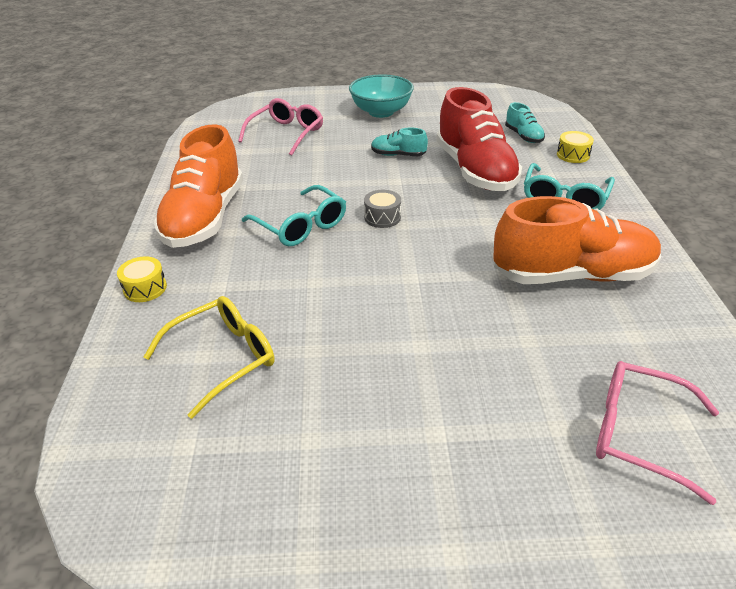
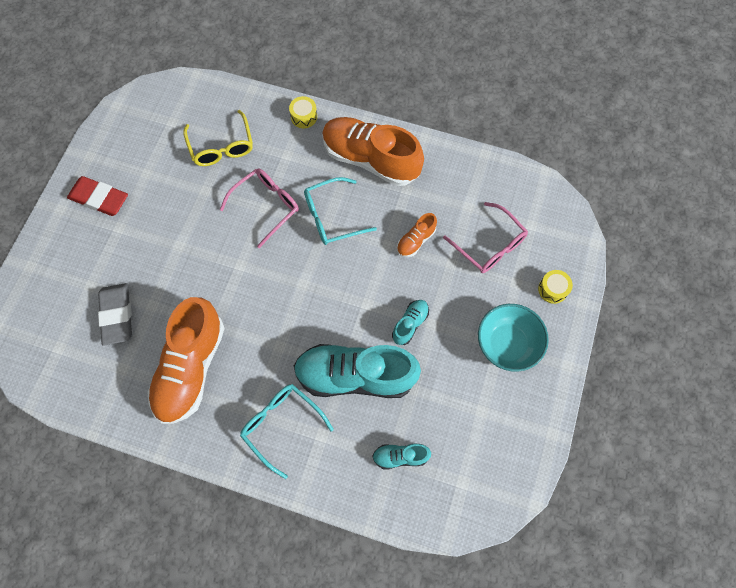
camera: 110 degrees right, 30 degrees up
(303, 169) = (416, 240): none -> orange shoe
(382, 217) = (318, 274): grey drum -> none
(396, 491) = (99, 198): none -> red eraser
(475, 171) = (355, 376): red shoe -> turquoise shoe
(573, 155) = (345, 481): yellow drum -> yellow drum (552, 289)
(574, 371) = (117, 315): none -> grey eraser
(638, 433) = (65, 321): pink glasses -> pink glasses (266, 206)

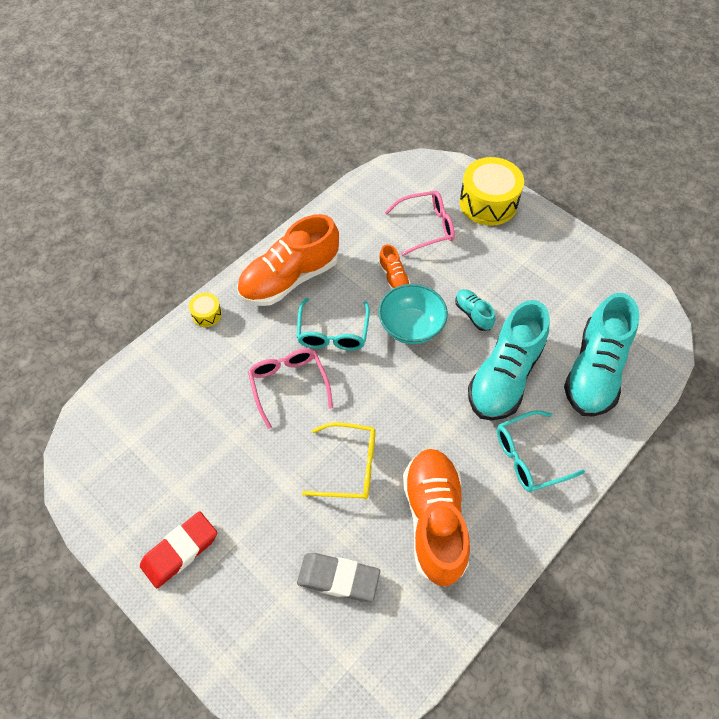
camera: 65 degrees left, 10 degrees down
(191, 368) = (434, 521): orange shoe -> orange shoe turned 135 degrees counterclockwise
(221, 147) = (193, 401): yellow glasses -> yellow glasses (350, 466)
(400, 456) = (594, 370): turquoise shoe -> turquoise shoe, size x2.23
(507, 344) = (523, 253): turquoise bowl -> turquoise bowl (411, 327)
(552, 289) = (488, 203): yellow drum -> yellow drum, size x2.16

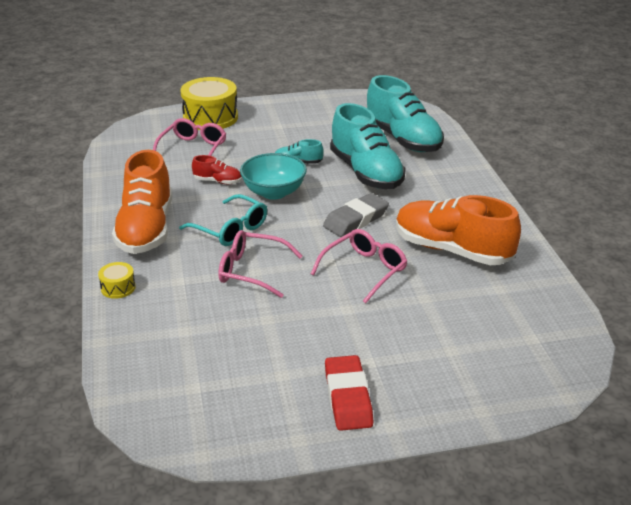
camera: 55 degrees left, 25 degrees down
(338, 578) = (458, 315): grey eraser -> grey eraser (356, 220)
(350, 466) = (364, 270): yellow glasses -> pink glasses
(393, 277) = (218, 181): orange shoe -> red shoe
(529, 457) = (442, 190): turquoise glasses -> none

